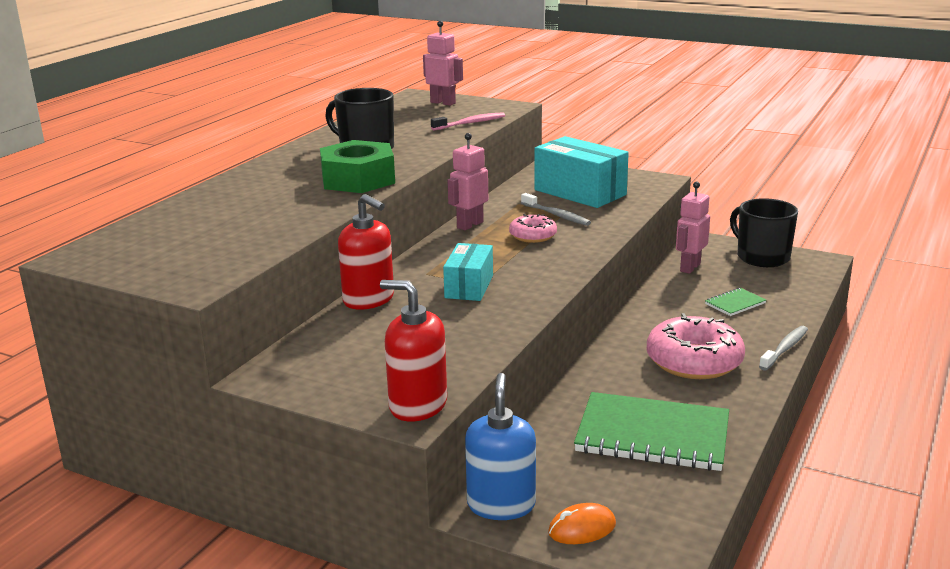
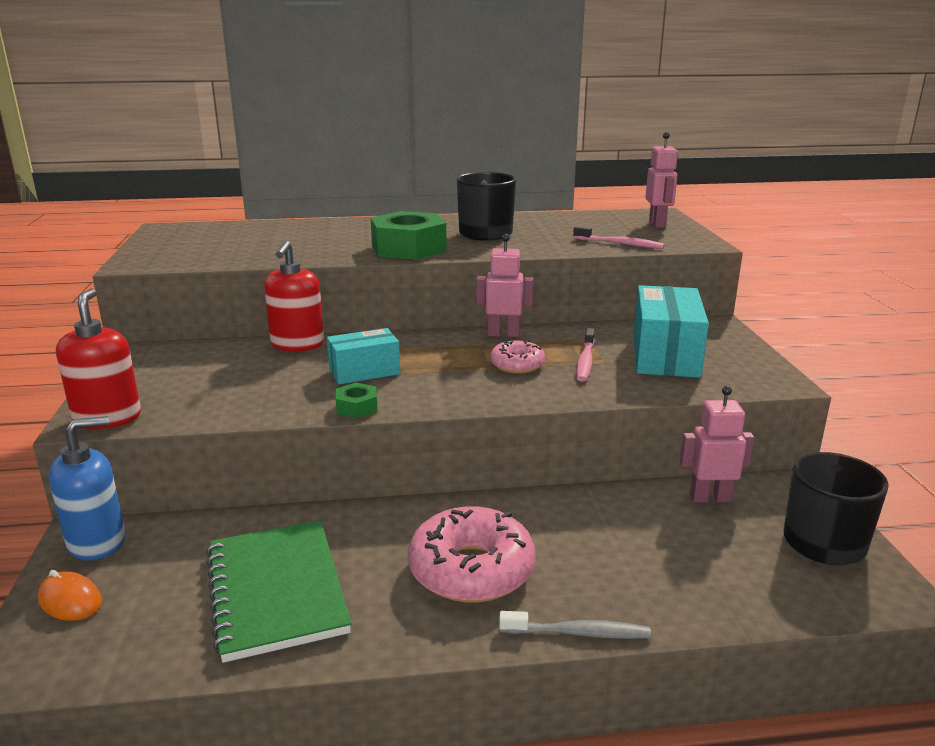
camera: 55 degrees right, 0 degrees up
(532, 303) = (357, 407): none -> green nut
(556, 215) = (585, 361): grey toothbrush -> pink toothbrush
(735, 303) = (657, 558): green notebook -> none

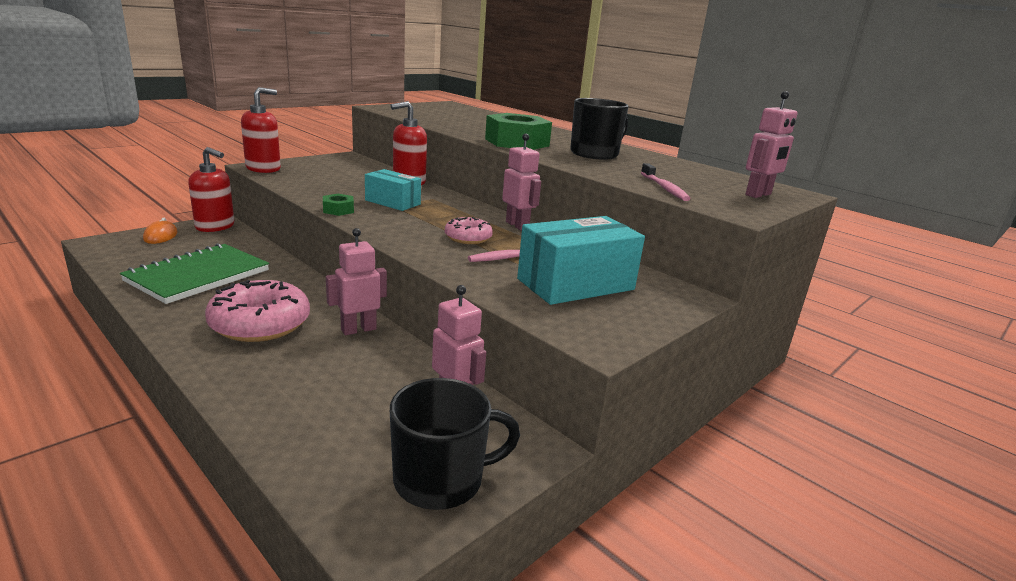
camera: 50 degrees right, 0 degrees up
(97, 542) = (215, 226): blue soap dispenser -> red soap dispenser
(538, 510) = (358, 329): none -> pink robot
(578, 633) = (207, 378): grey toothbrush -> none

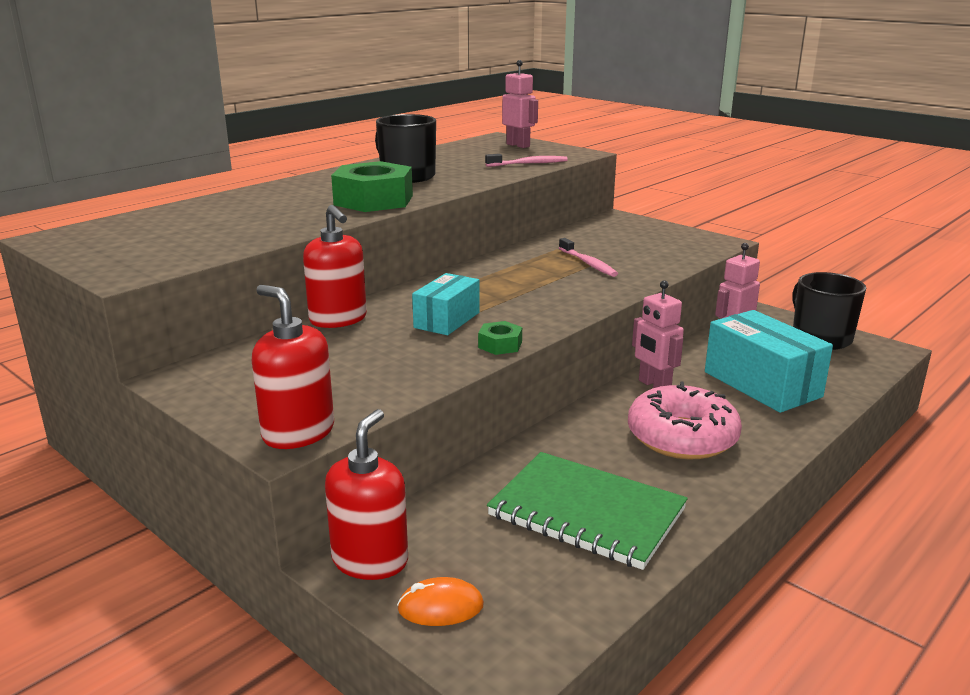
camera: 90 degrees left, 0 degrees up
(468, 238) = (549, 280): pink donut -> none
(517, 225) = (493, 262): pink robot -> none
(575, 284) = (628, 245): turquoise box -> turquoise box (762, 384)

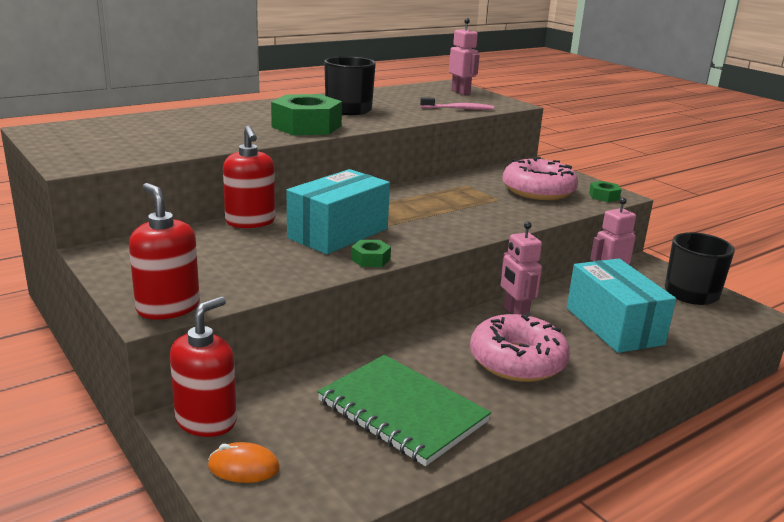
camera: 10 degrees right, 0 degrees up
(447, 320) = (338, 233): turquoise box -> turquoise box, size x1.63
(588, 263) = (486, 200): pink toothbrush -> none
(637, 246) = (538, 191): none -> pink donut
(708, 244) = (604, 196): none -> green nut

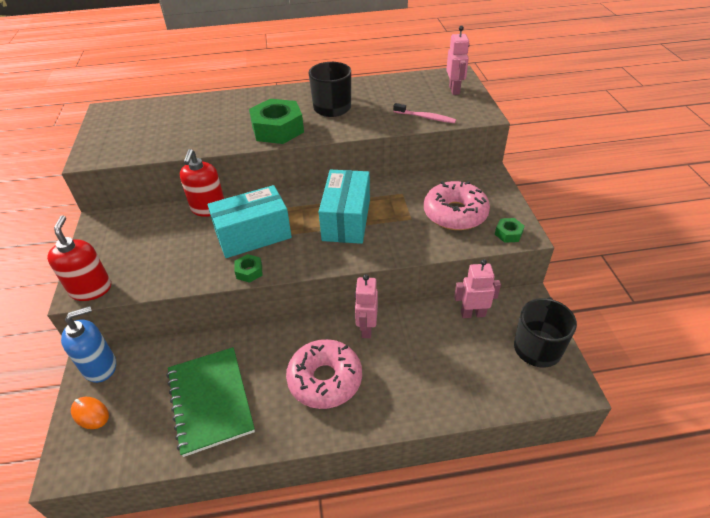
camera: 30 degrees right, 20 degrees up
(206, 420) = (100, 367): red soap dispenser -> blue soap dispenser
(613, 326) = (432, 366): turquoise box -> turquoise box (346, 220)

